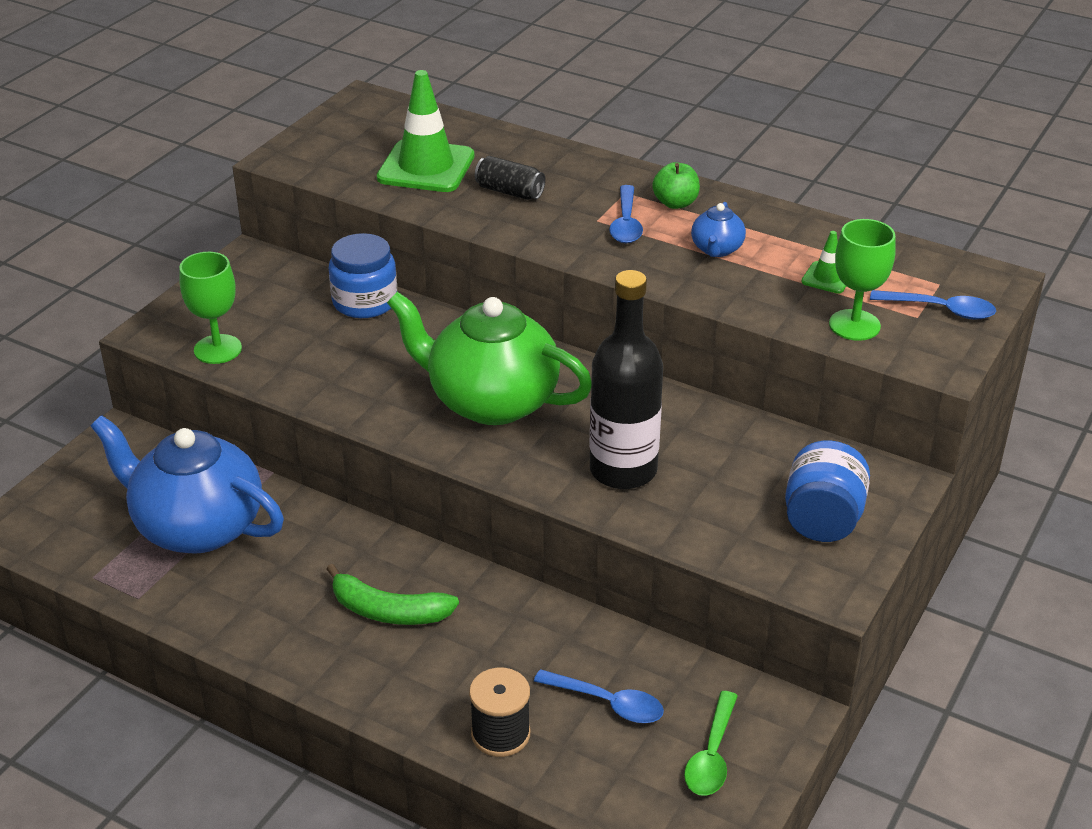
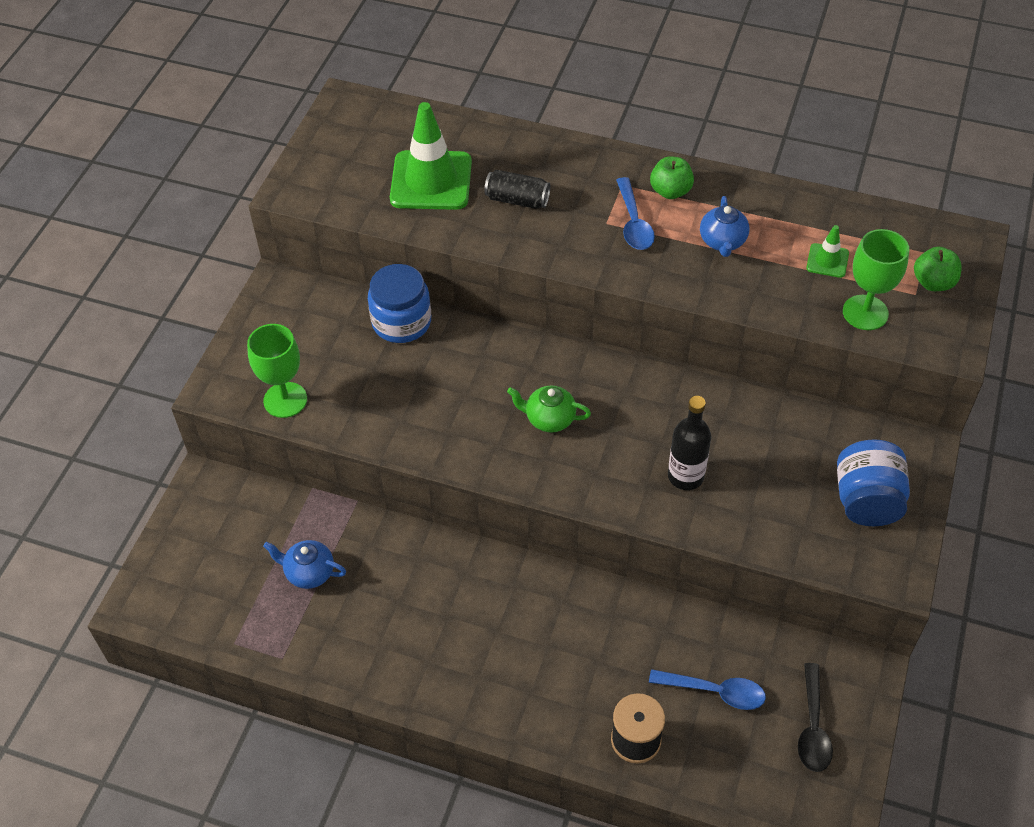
camera: 10 degrees left, 15 degrees up
(197, 527) = (309, 572): blue teapot -> blue teapot, size x0.43
(388, 611) = (504, 631): green banana -> none
(490, 401) = (549, 419): green teapot -> green teapot, size x0.43
(623, 470) = (685, 476): black bottle -> black bottle, size x0.62
(712, 755) = (813, 727): green spoon -> black spoon
(940, 310) = (933, 283): blue spoon -> green apple

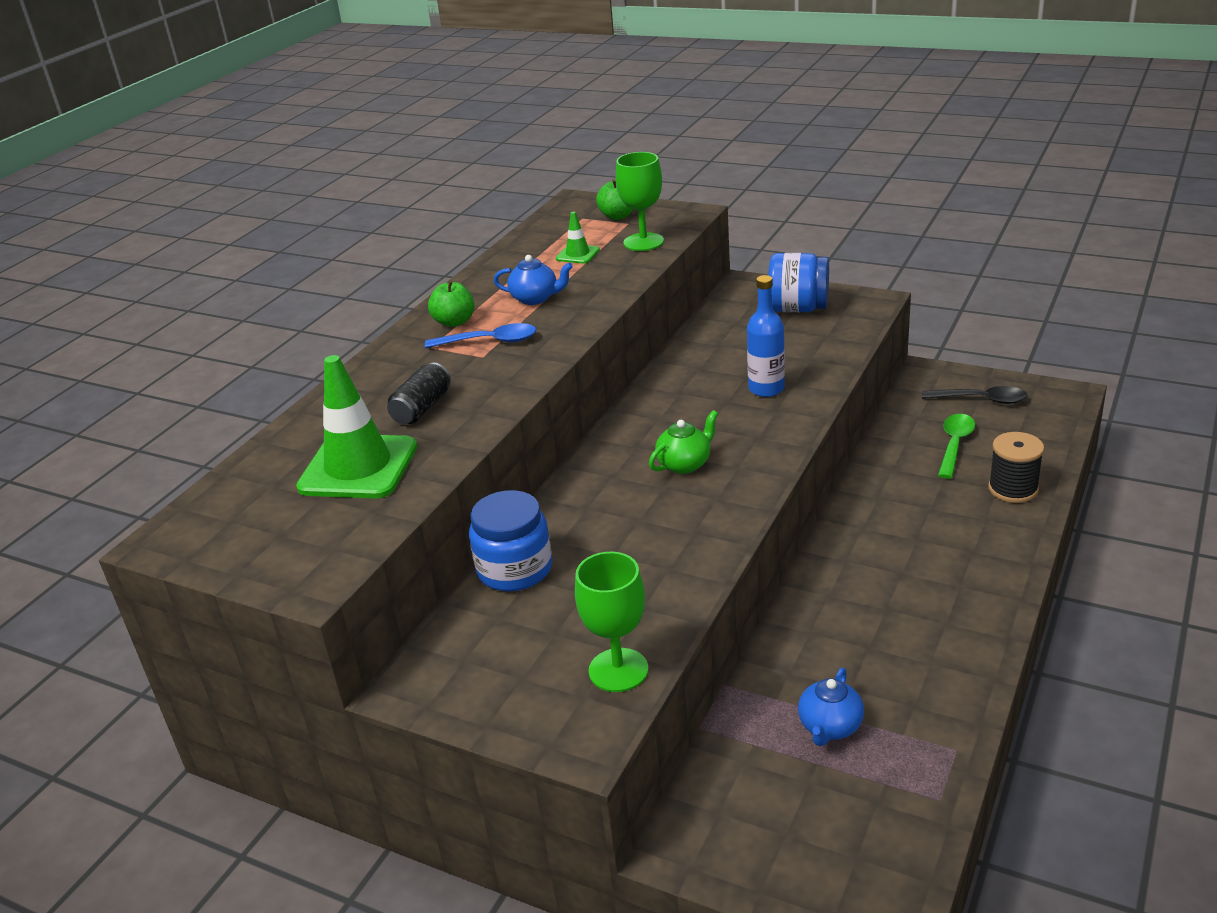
camera: 80 degrees left, 20 degrees down
(549, 419) = (685, 464): green teapot -> green teapot turned 150 degrees counterclockwise
(685, 476) = (766, 389): black bottle -> blue bottle
(715, 691) = (954, 445): blue spoon -> green spoon

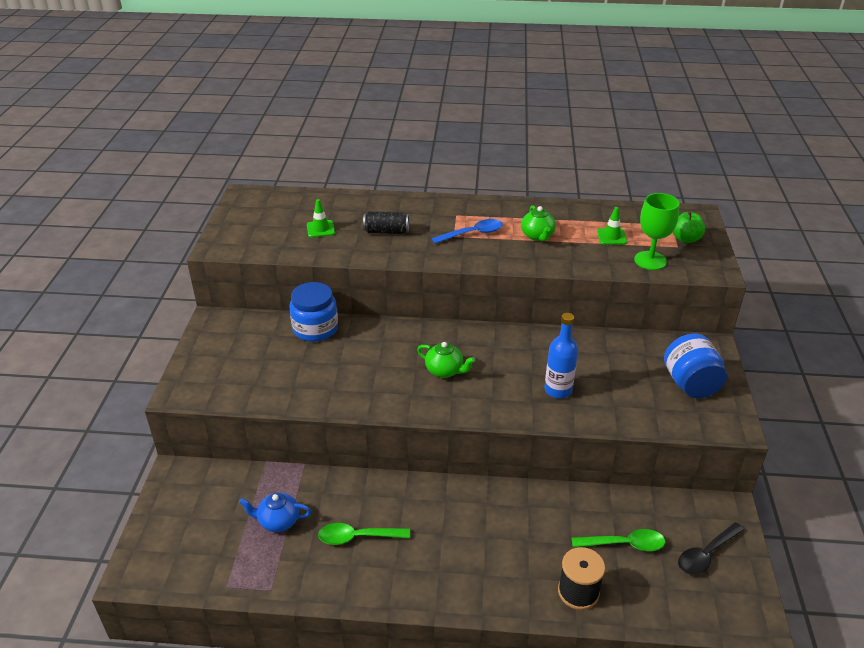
camera: 65 degrees right, 5 degrees up
(358, 467) = (320, 229): green traffic cone -> green traffic cone, size x0.47
(454, 322) = (490, 214): green apple -> none
(489, 341) = (472, 234): blue spoon -> blue spoon turned 90 degrees counterclockwise
(535, 298) = (537, 236): blue teapot -> green teapot
(618, 670) = (238, 390): green goblet -> none
(884, 649) = (357, 537): none -> green spoon
(981, 400) = (706, 554): black spoon -> black spoon turned 60 degrees clockwise

